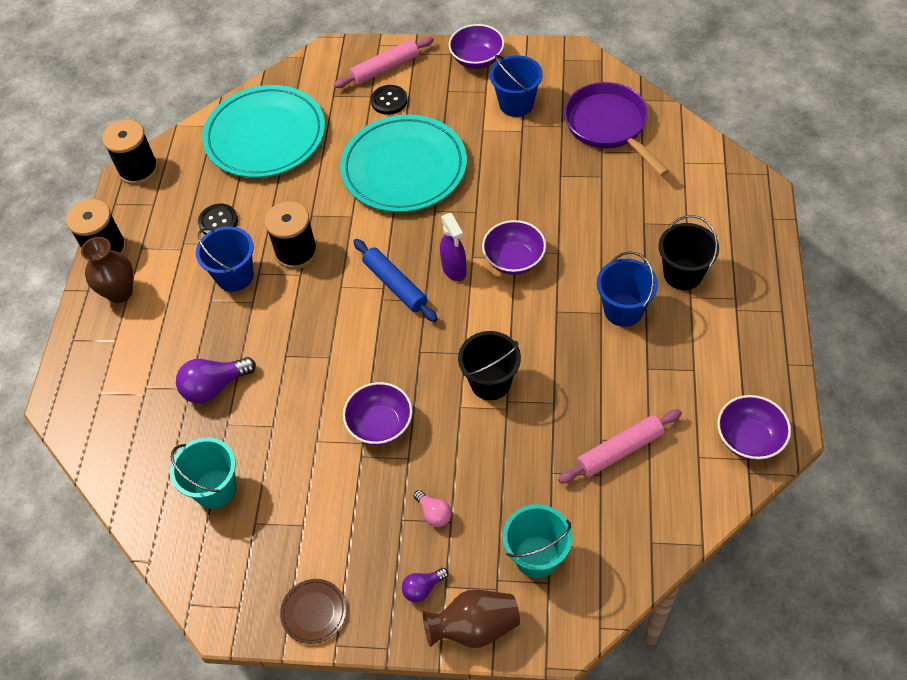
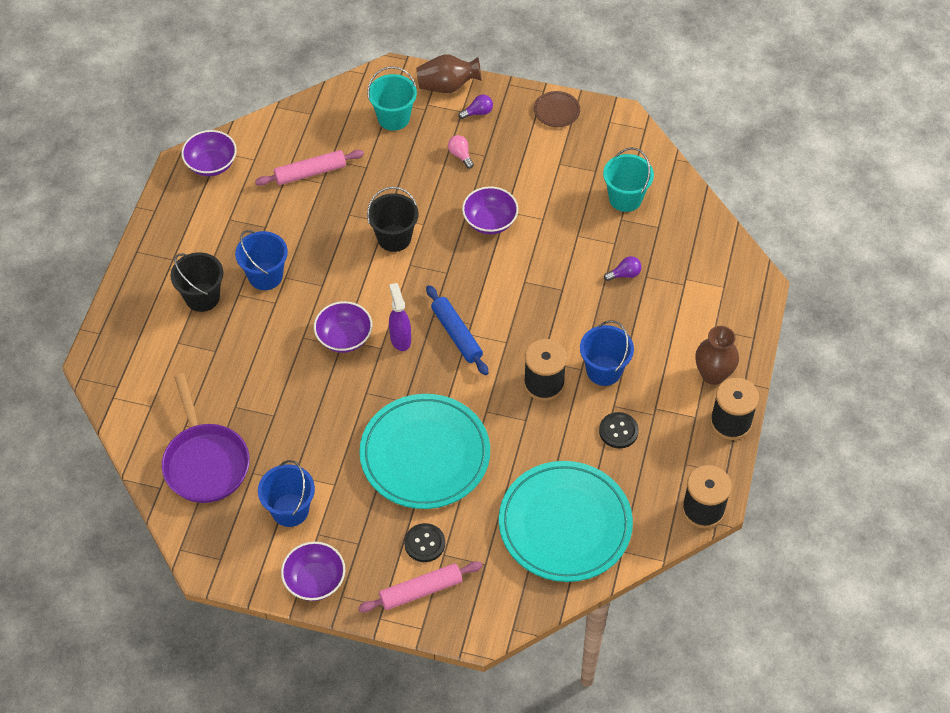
camera: 175 degrees left, 0 degrees up
(214, 387) = (624, 274): purple light bulb -> purple light bulb, size x0.57

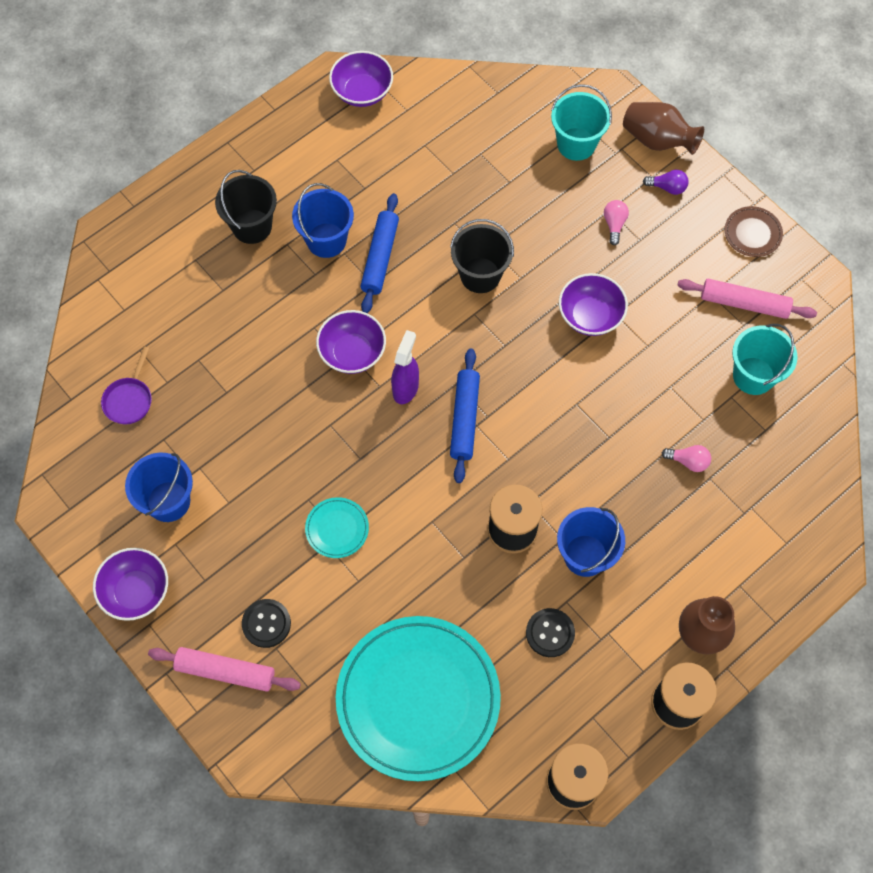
camera: 35 degrees right, 10 degrees up
(205, 462) = (129, 400): purple pan -> purple pan, size x0.50
(310, 173) = (450, 156): pink rolling pin -> pink rolling pin (744, 303)
(314, 266) = (380, 257): none -> blue rolling pin
(425, 455) = (337, 529): turquoise plate -> turquoise plate, size x0.41
(624, 274) = (688, 461): purple light bulb -> pink light bulb

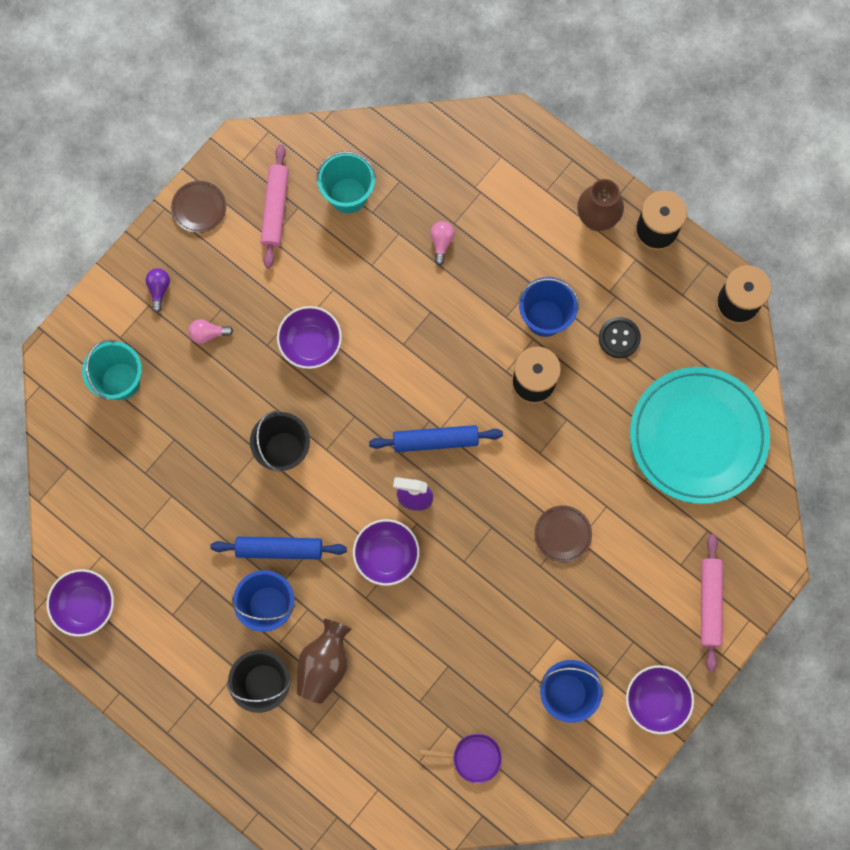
camera: 100 degrees left, 10 degrees up
(266, 624) = (661, 578): black button -> none
(337, 529) = (562, 534): turquoise plate -> brown plate
(657, 140) = (105, 305): brown vase -> brown vase (324, 664)

